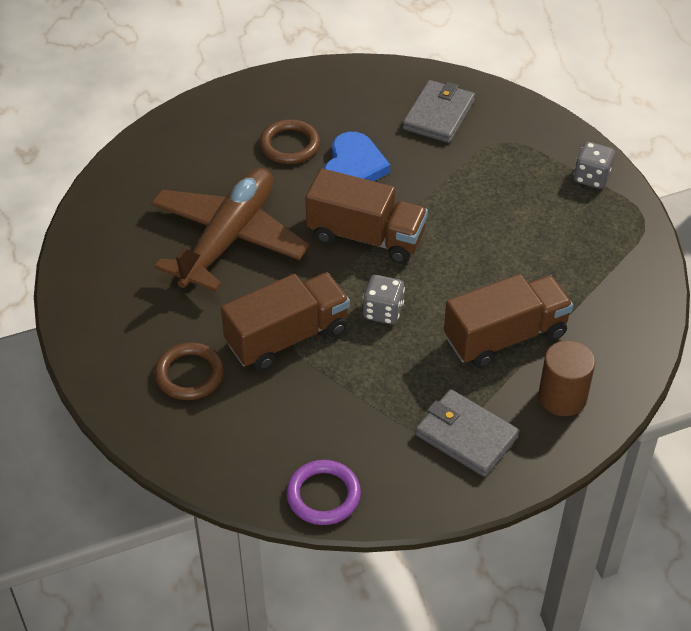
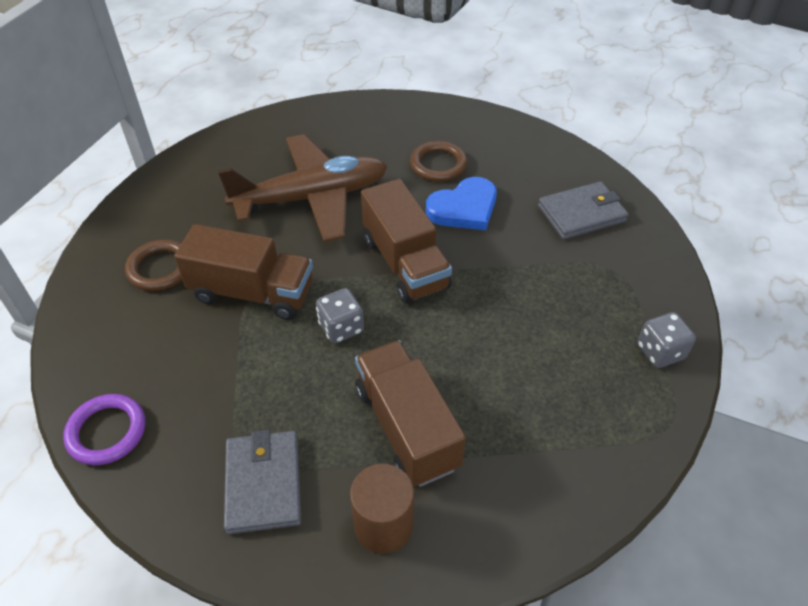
camera: 45 degrees right, 0 degrees up
(505, 336) = (406, 427): brown truck -> brown truck turned 135 degrees counterclockwise

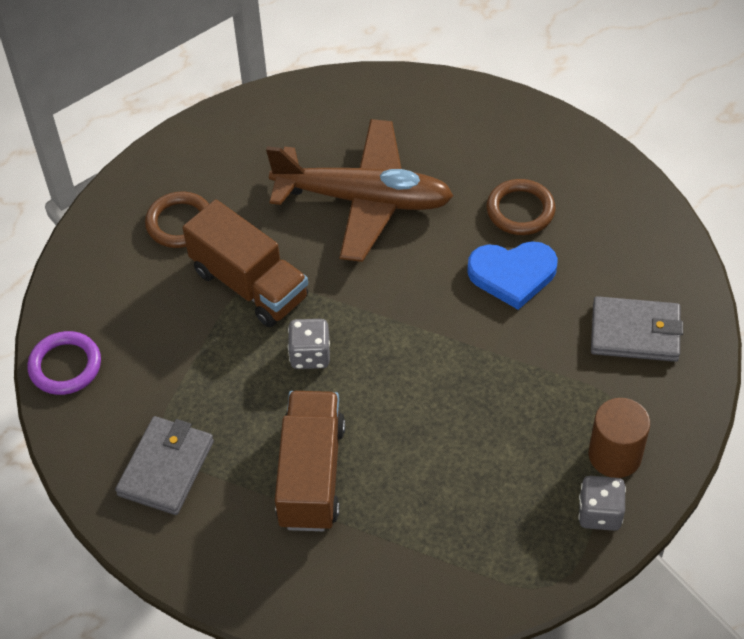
camera: 30 degrees right, 5 degrees up
(383, 525) = (242, 547): brown cylinder -> brown cylinder (615, 455)
(405, 263) = (411, 313): brown truck -> none

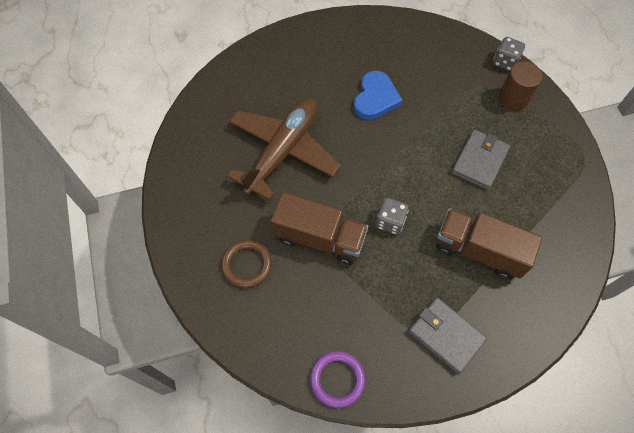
camera: 70 degrees left, 10 degrees up
(249, 284) = (319, 238): brown truck -> brown truck turned 45 degrees clockwise
(520, 210) = (331, 77): brown ring -> none
(599, 513) = (547, 119): grey dice -> grey dice (505, 62)
(635, 332) = (438, 59): grey wallet -> grey wallet (479, 161)

